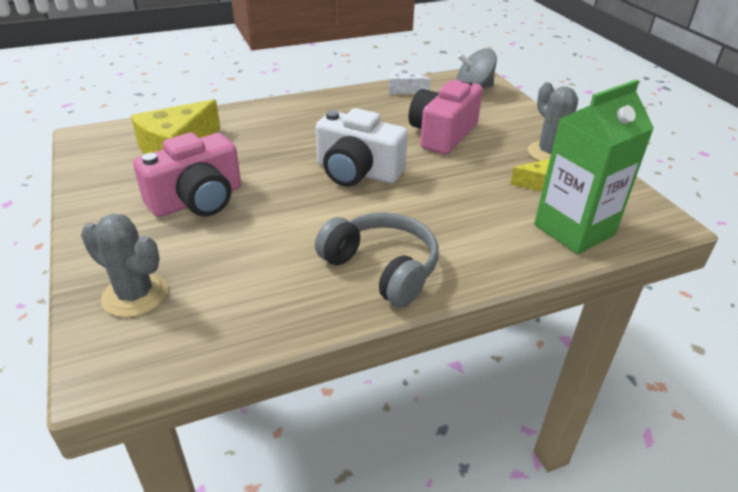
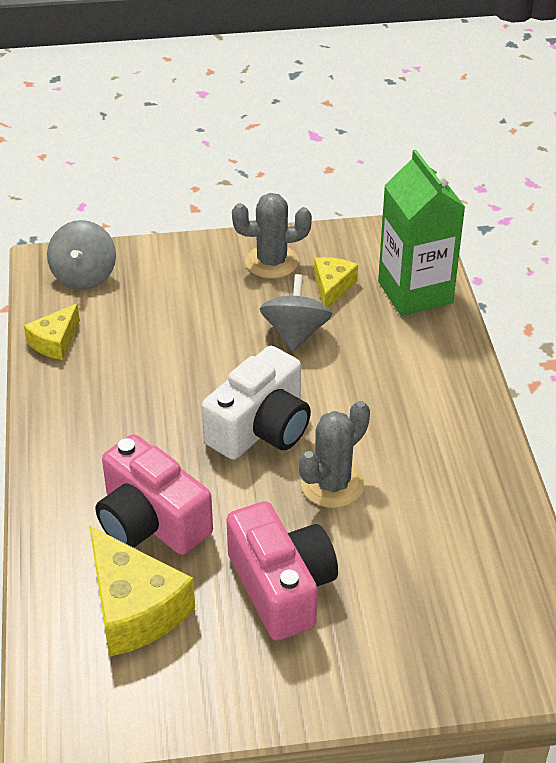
camera: 75 degrees left, 5 degrees up
(135, 295) = (456, 646): grey cactus -> grey cactus (332, 484)
(382, 268) = (447, 441): grey headphones -> none
(404, 89) = (55, 342): white cheese -> yellow cheese
(442, 134) = (197, 335): pink camera -> pink camera (151, 521)
(473, 174) = (295, 333): none -> grey spinning top

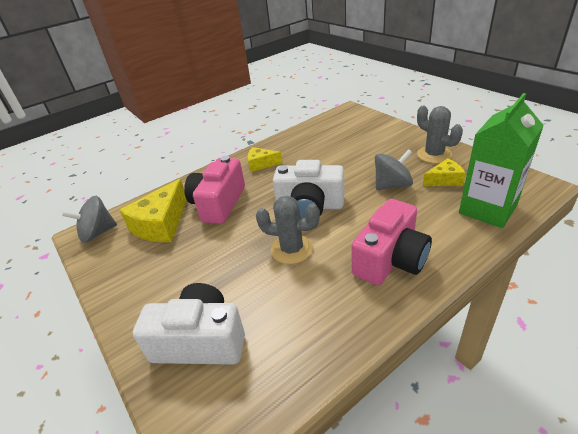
camera: 65 degrees right, 5 degrees down
(55, 342) = (305, 132): yellow cheese -> yellow cheese (261, 164)
(84, 276) = (352, 120): grey spinning top -> grey spinning top (97, 233)
(281, 587) = (201, 265): pink camera -> pink camera (390, 259)
(419, 629) = (200, 341): none -> white camera

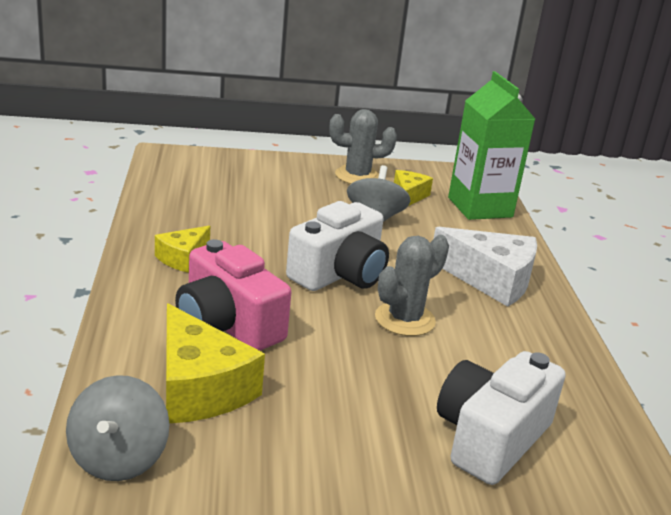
camera: 65 degrees left, 10 degrees down
(390, 259) = (491, 280): pink camera -> white cheese

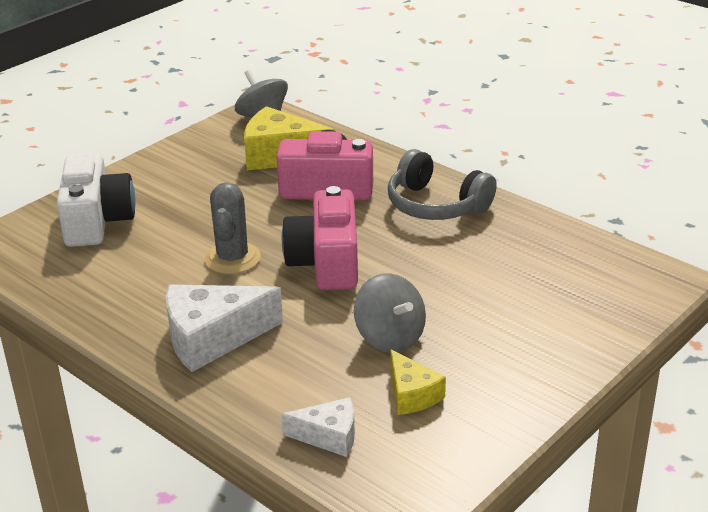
camera: 140 degrees right, 5 degrees up
(182, 258) = (436, 205): yellow cheese -> grey headphones
(339, 274) = (326, 263): white camera -> pink camera
(357, 176) = (498, 386): grey cactus -> none
(480, 207) = (329, 436): green carton -> white cheese

